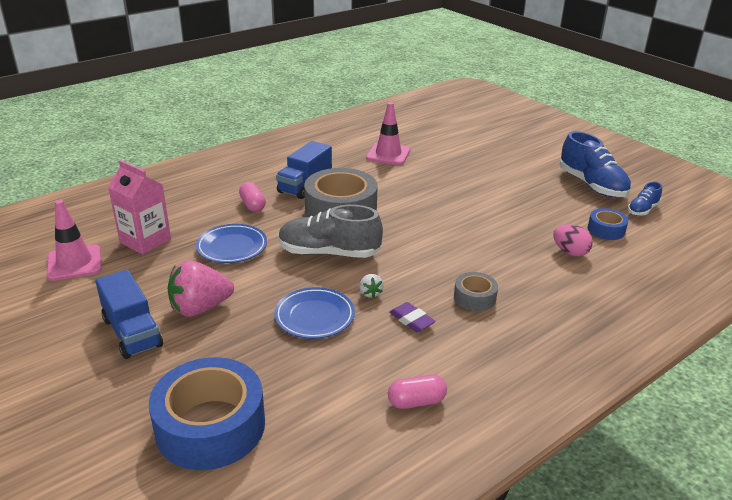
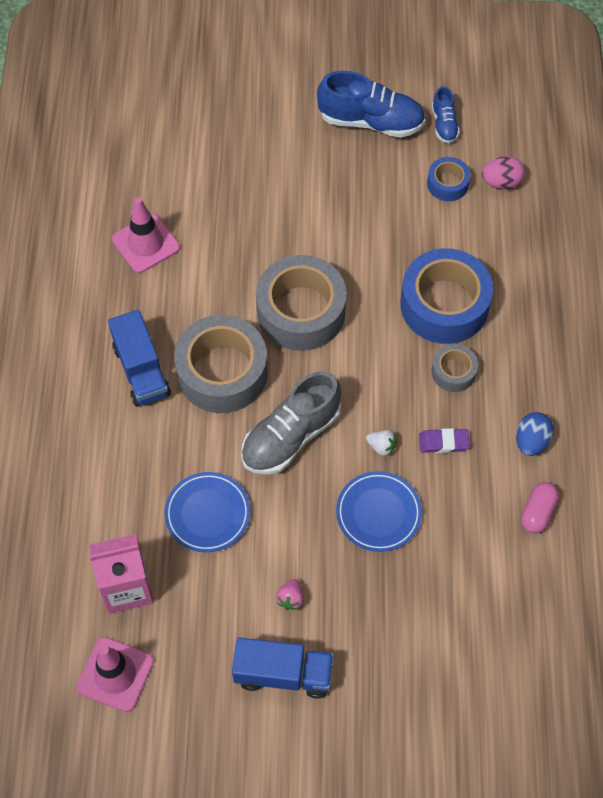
camera: 50 degrees left, 30 degrees up
(200, 308) = (290, 598): pink strawberry -> pink strawberry, size x0.45
(210, 426) = (454, 673): blue tape -> blue tape (444, 305)
(253, 205) = (140, 446): pink capsule -> none
(423, 218) = (301, 311): none -> grey tape
(474, 365) = (531, 441): none -> blue egg
(570, 252) = (454, 243): pink egg -> pink egg (501, 182)

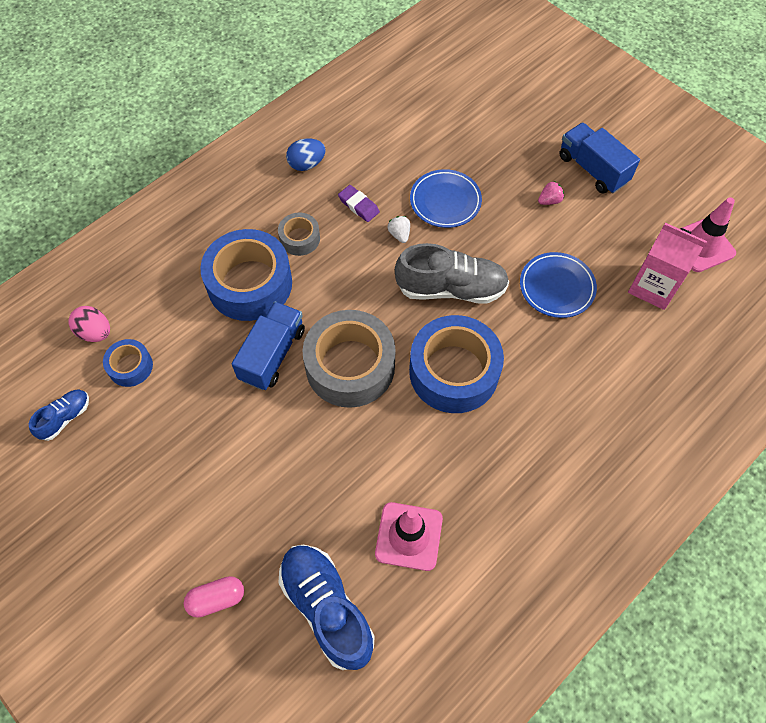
camera: 135 degrees left, 0 degrees up
(141, 370) = (513, 425): blue truck -> blue truck (272, 354)
(222, 372) = (454, 372): grey tape -> blue tape
(371, 121) = (111, 476): blue shoe -> blue shoe (327, 608)
(537, 512) = (352, 130): pink capsule -> pink capsule (217, 599)

